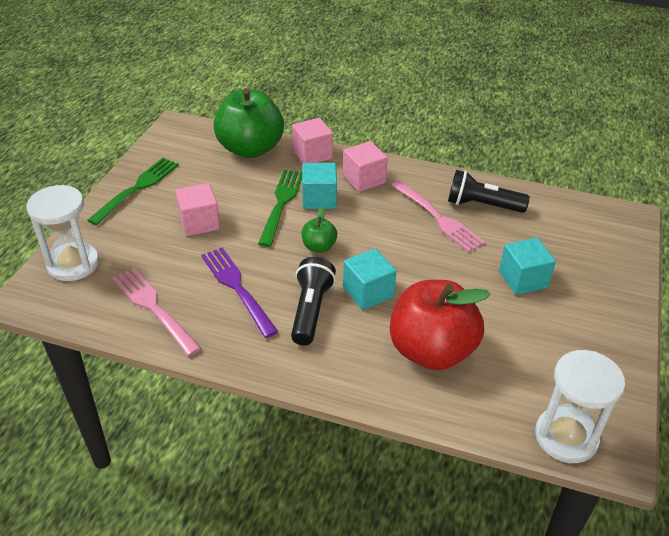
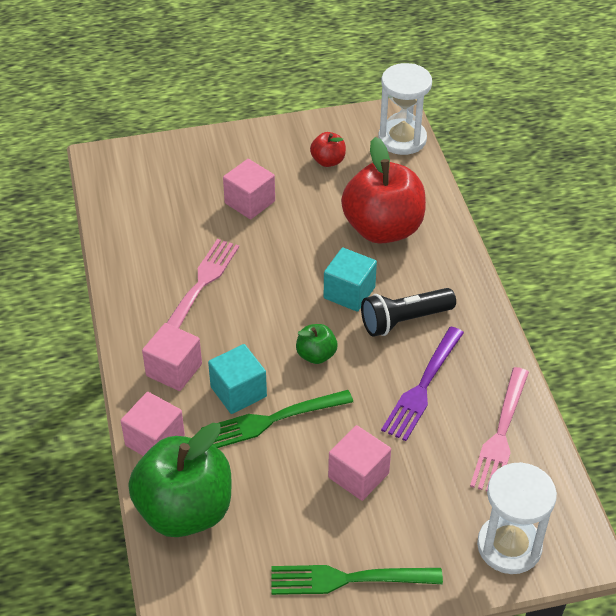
camera: 120 degrees left, 5 degrees up
(482, 205) = (155, 260): black flashlight -> none
(523, 279) = (250, 202): turquoise cube -> pink cube
(556, 357) = (328, 161): none -> red apple

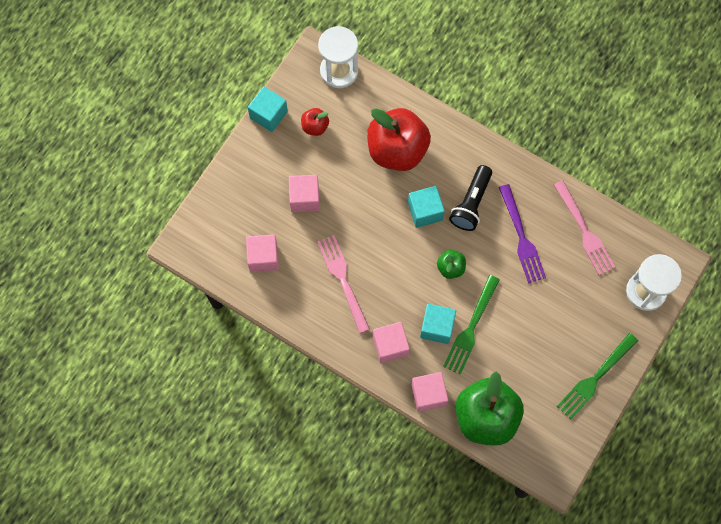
camera: 45 degrees left, 25 degrees up
(298, 126) = (268, 115): none -> turquoise cube
(358, 475) = (543, 319): pink cube -> pink cube (263, 257)

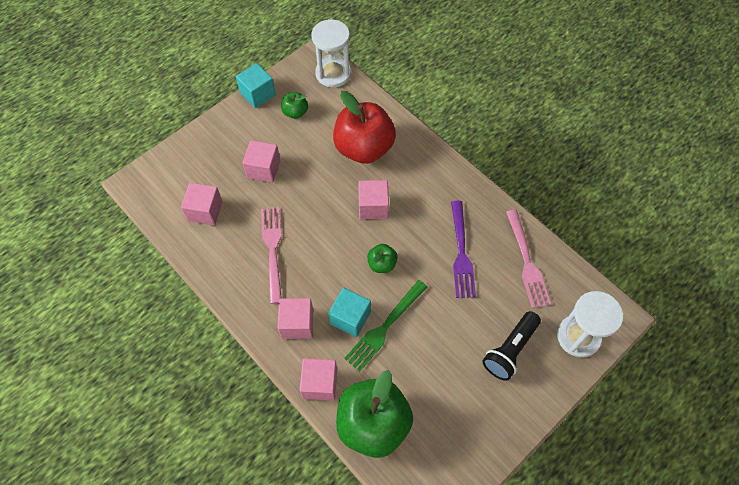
camera: 15 degrees right, 10 degrees down
(315, 126) = (295, 112): red apple -> green apple
(425, 211) = (373, 207): turquoise cube -> pink cube
(471, 203) = (420, 210): black flashlight -> black flashlight (510, 350)
(595, 378) = (503, 413): green fork -> none

